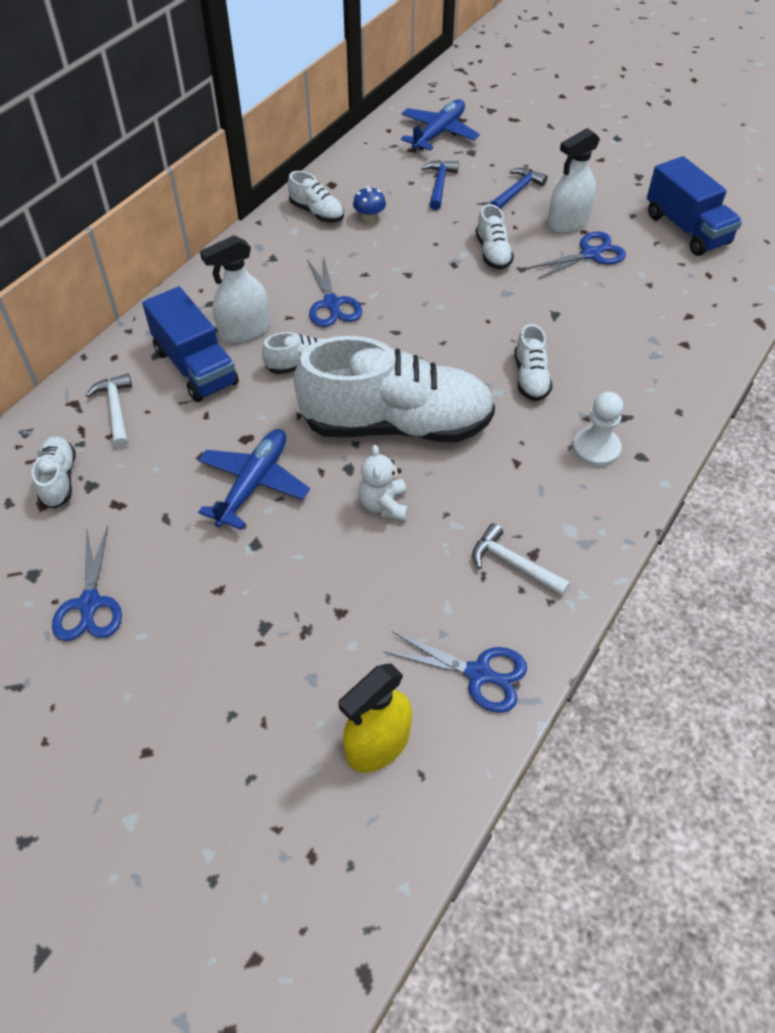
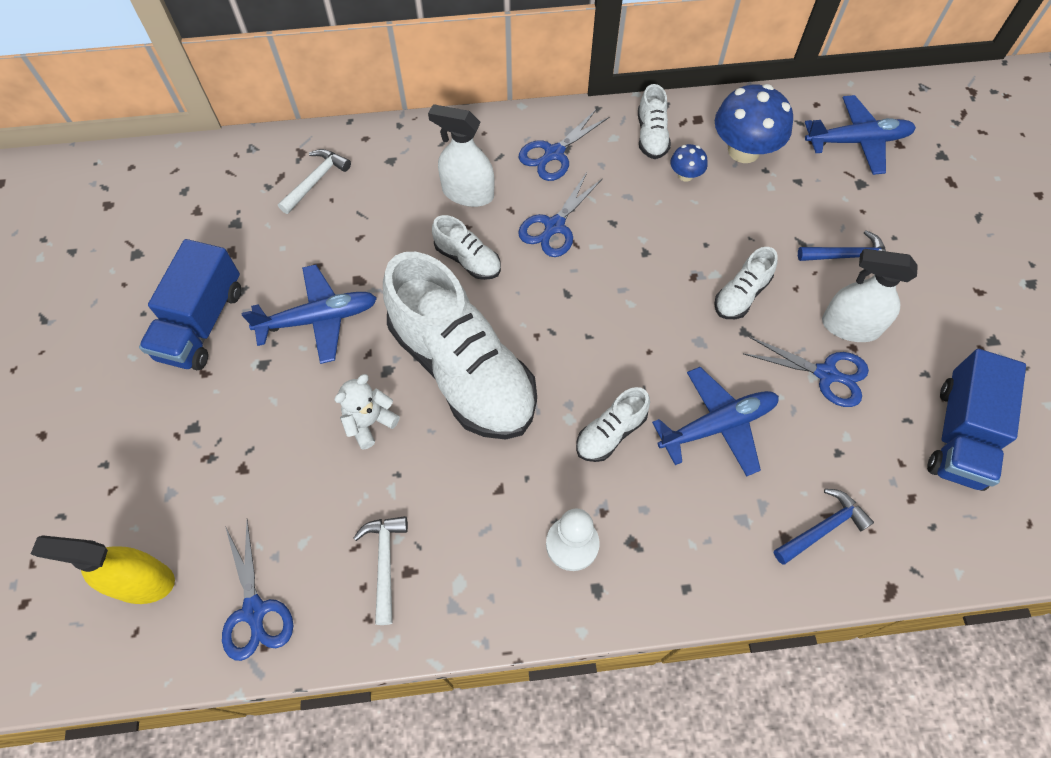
camera: 50 degrees right, 10 degrees up
(59, 479) = (226, 201): white shoe -> none
(89, 605) = (134, 306): blue scissors -> blue scissors (553, 154)
(195, 367) = (401, 193): blue truck -> blue truck (201, 323)
(384, 181) = (743, 150): none -> blue mushroom
(439, 185) = (786, 192): blue hammer -> blue hammer (823, 528)
(577, 324) = (717, 426): none -> blue plane

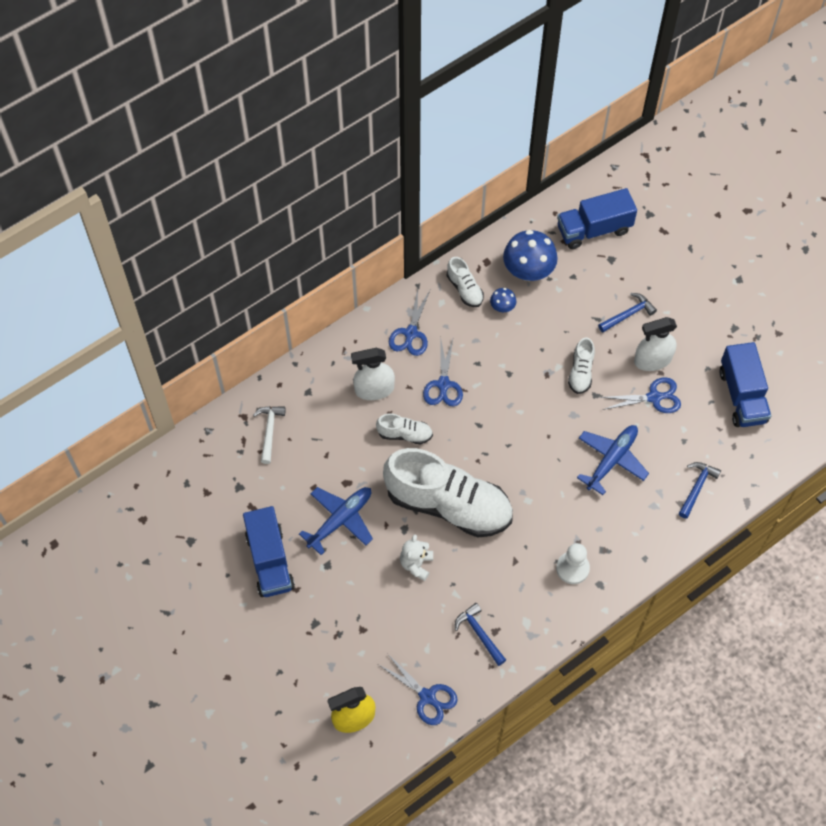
camera: 30 degrees left, 0 degrees up
(385, 562) = (479, 633): white hammer -> blue hammer
(610, 433) = (556, 496): white shoe -> none
(857, 141) = (594, 229): blue plane -> blue truck

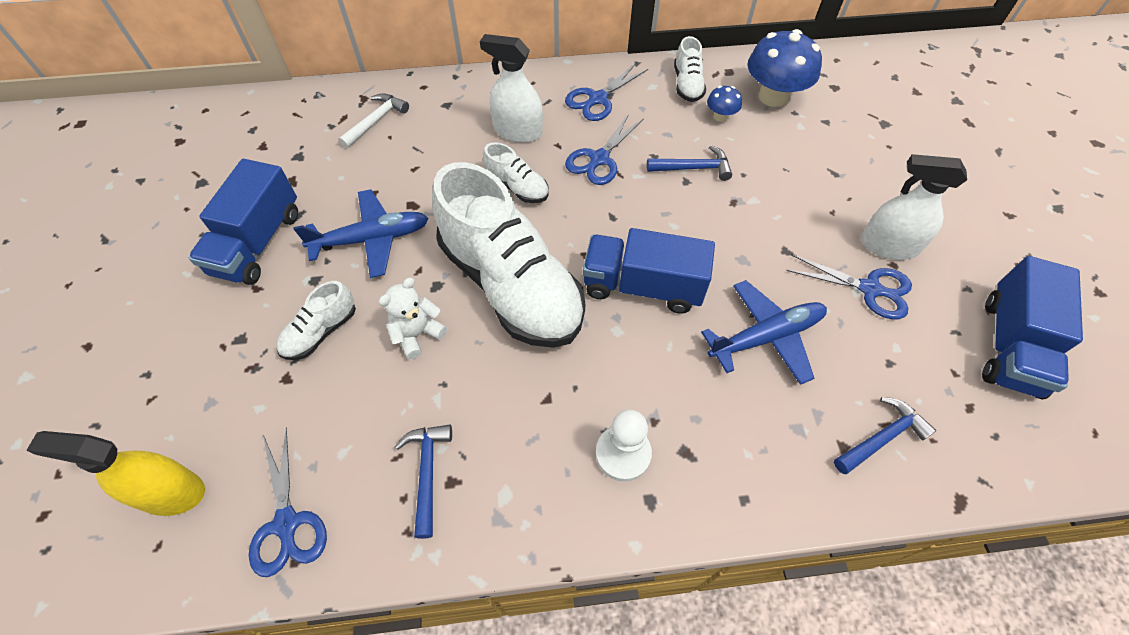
camera: 30 degrees right, 5 degrees down
(581, 372) = (780, 218): white shoe -> white shoe (320, 332)
(594, 229) = (877, 89): blue truck -> blue truck (642, 286)
(628, 314) = (879, 184): blue hammer -> blue hammer (694, 168)

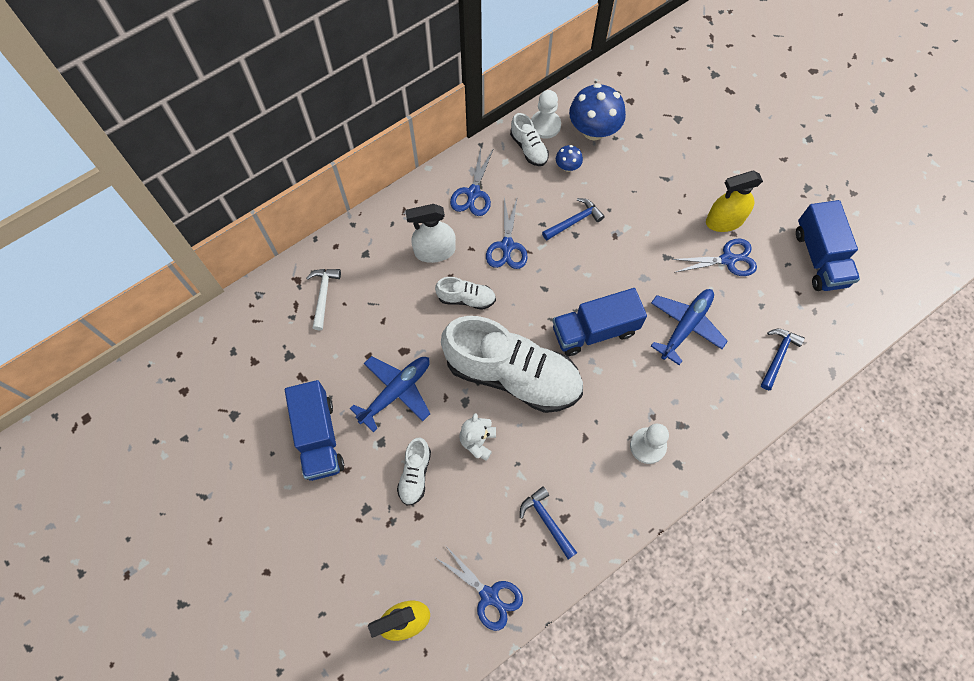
camera: 30 degrees left, 10 degrees up
(720, 73) = (545, 125): none -> white pawn
(889, 245) = (724, 220): white spray bottle -> yellow spray bottle

